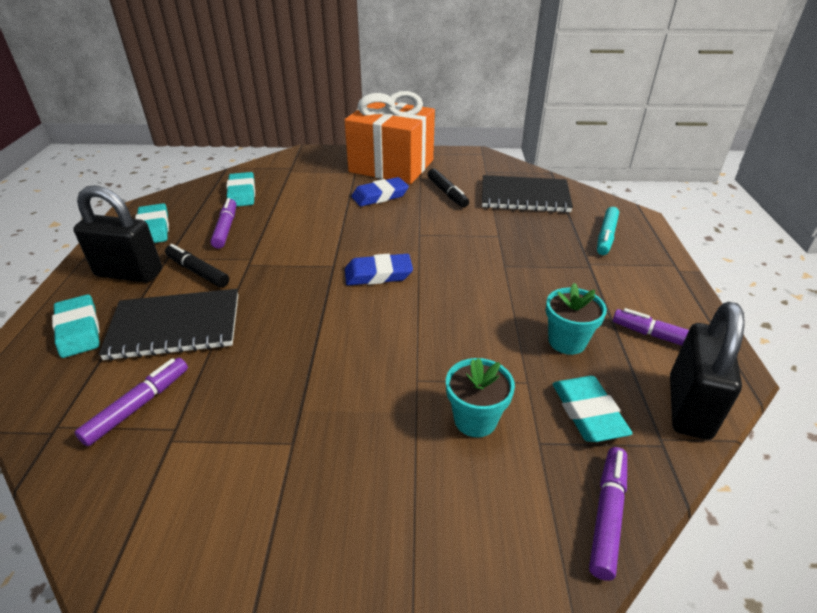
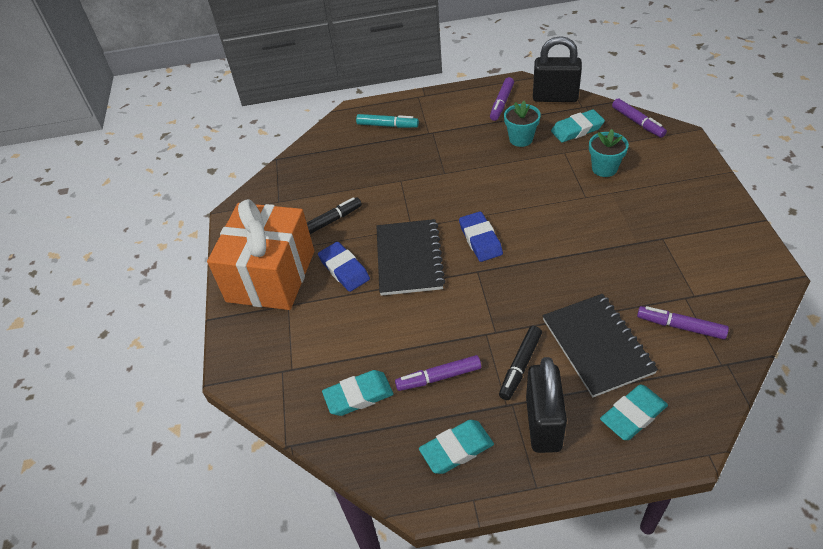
camera: 95 degrees left, 10 degrees up
(524, 196) = (329, 171): black notebook -> black notebook (409, 259)
(607, 514) = (637, 122): purple marker -> purple marker turned 135 degrees counterclockwise

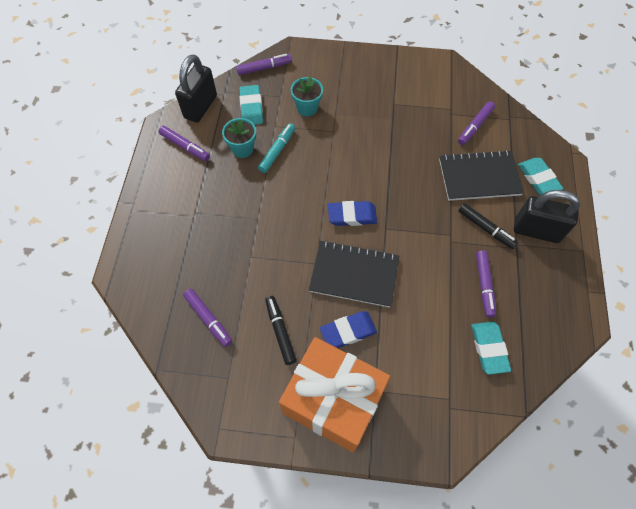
camera: 80 degrees left, 15 degrees up
(329, 173) = (208, 319): none -> purple marker
(387, 125) = (162, 248): turquoise marker -> turquoise marker (277, 151)
(456, 449) = (548, 290): turquoise eraser -> none

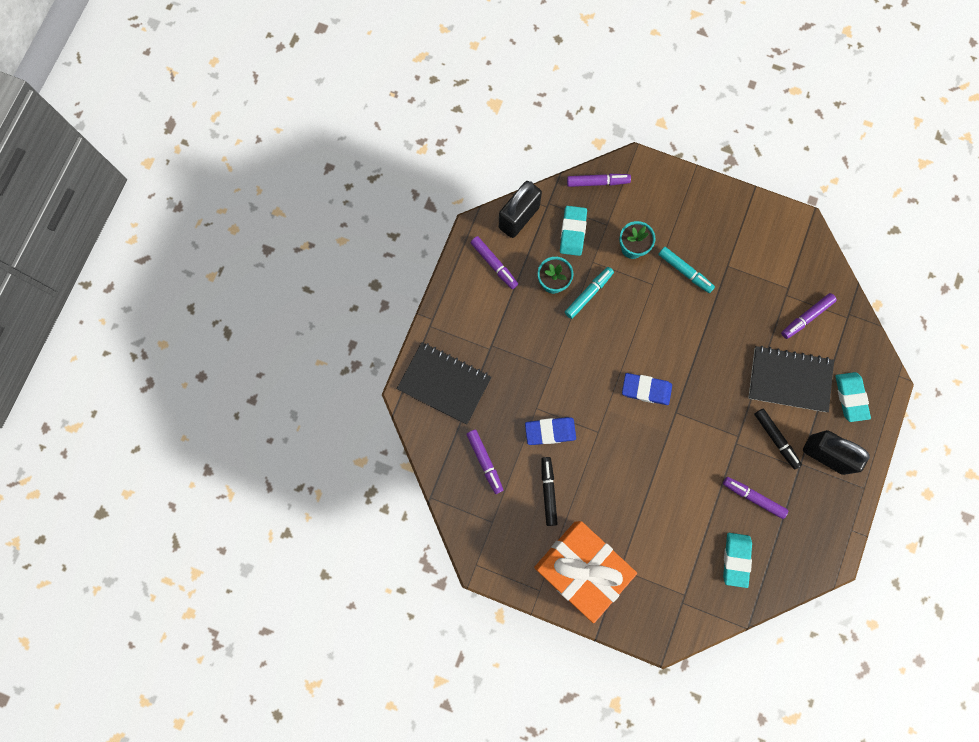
camera: 15 degrees right, 15 degrees up
(348, 331) = (610, 508): blue eraser -> blue eraser (550, 431)
(354, 274) = (631, 453): black notebook -> black notebook (444, 383)
(358, 115) = (685, 271): none -> turquoise marker
(484, 285) = (753, 497): purple marker -> purple marker turned 105 degrees clockwise

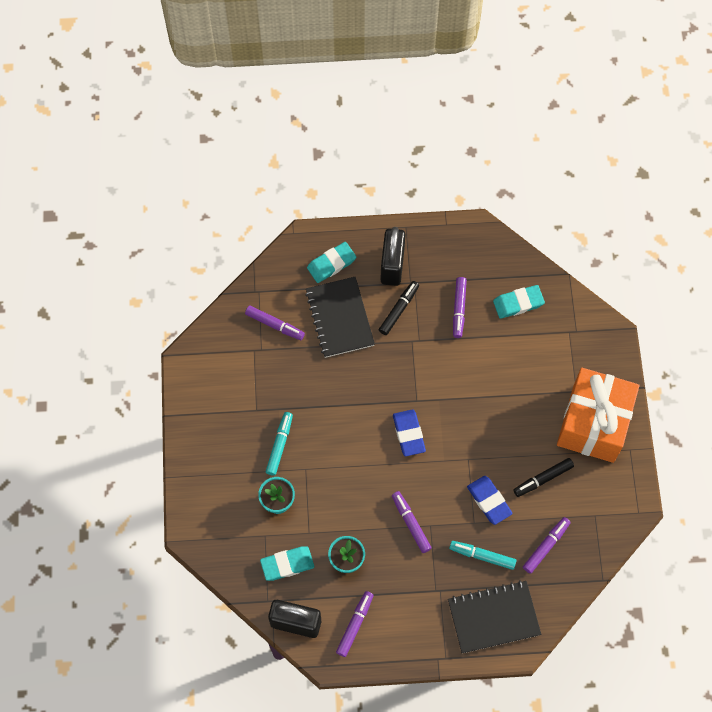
camera: 115 degrees left, 10 degrees down
(444, 383) = (493, 617): black notebook -> black notebook turned 75 degrees clockwise
(588, 294) = (342, 523): turquoise marker -> turquoise marker (482, 556)
(597, 182) = (224, 563): purple marker -> purple marker (410, 523)

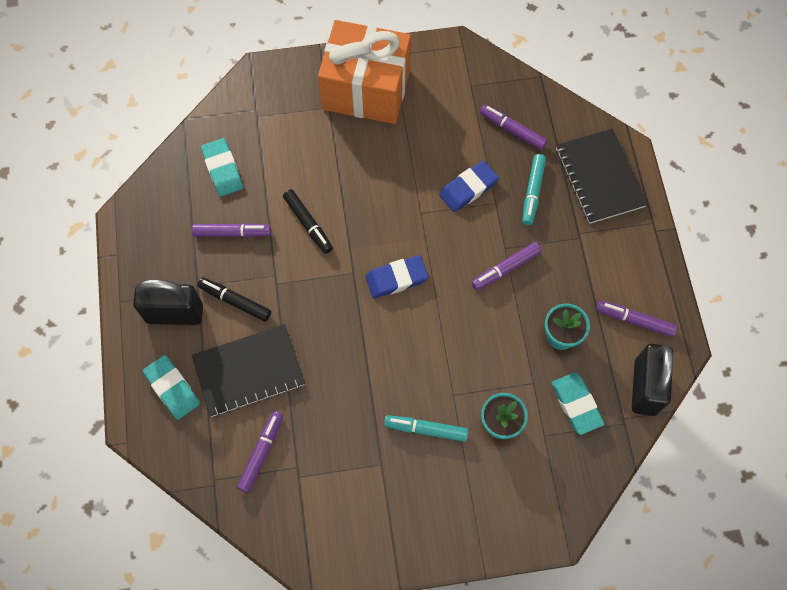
camera: 95 degrees left, 0 degrees up
(543, 479) = (436, 136): black marker -> black marker (308, 224)

